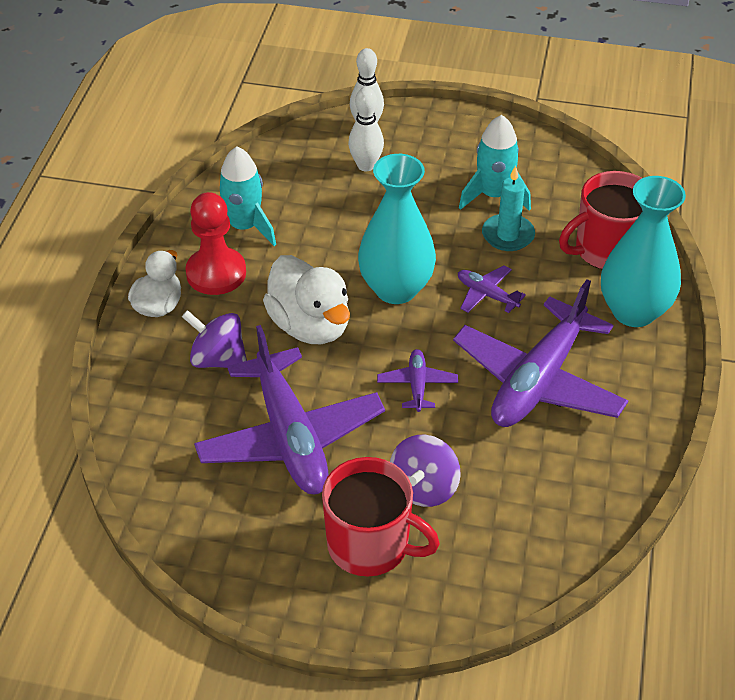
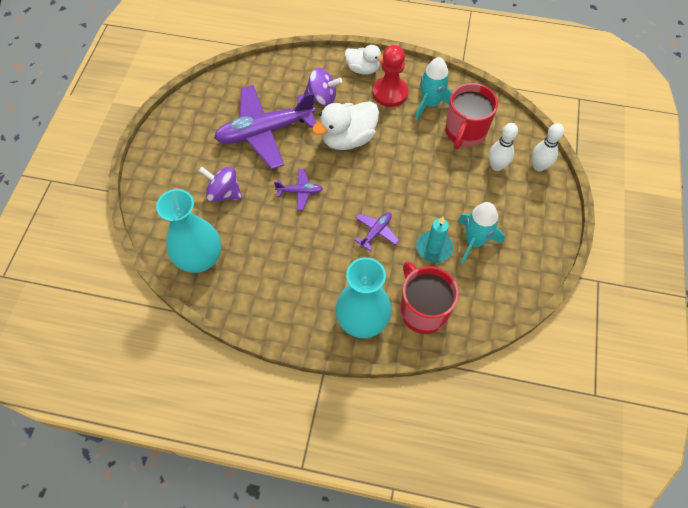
camera: 90 degrees right, 15 degrees up
(218, 359) = (322, 97): purple spinning top -> purple spinning top turned 75 degrees clockwise
(370, 545) = (189, 168): red mug -> red mug (465, 132)
(396, 289) = (380, 182): turquoise vase -> turquoise vase (200, 259)
(538, 380) = (301, 257): purple plane -> none

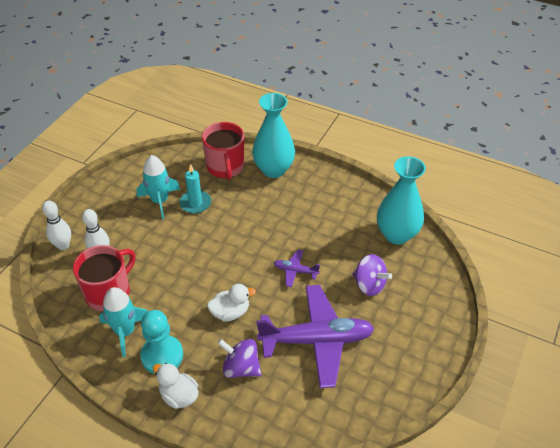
camera: 165 degrees left, 15 degrees down
(348, 139) = (230, 312): white duck -> white duck, size x0.63
(376, 232) = (238, 224): purple plane -> none
(390, 93) = (162, 356): red pawn -> turquoise pawn

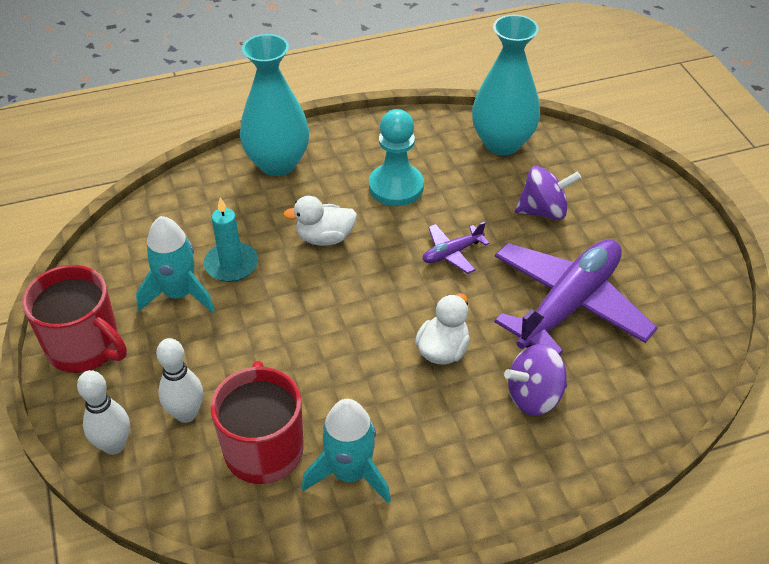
camera: 45 degrees left, 0 degrees up
(162, 356) = (432, 460): turquoise pawn -> turquoise pawn (396, 187)
(179, 396) = (511, 484): white duck -> white duck (325, 238)
(225, 167) = (212, 198): red mug -> red mug (85, 347)

